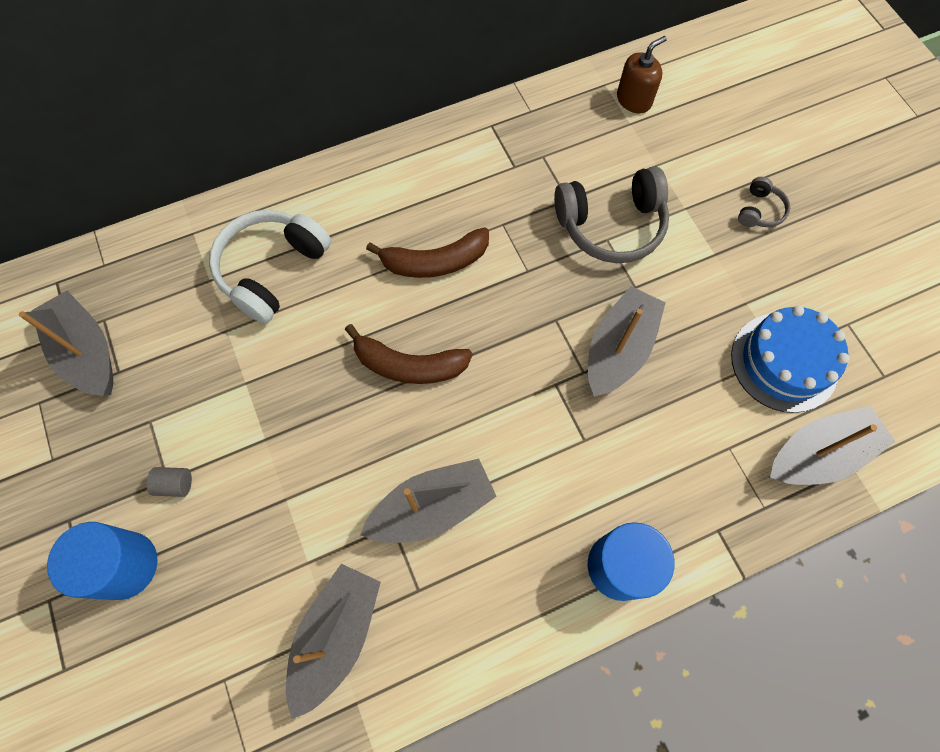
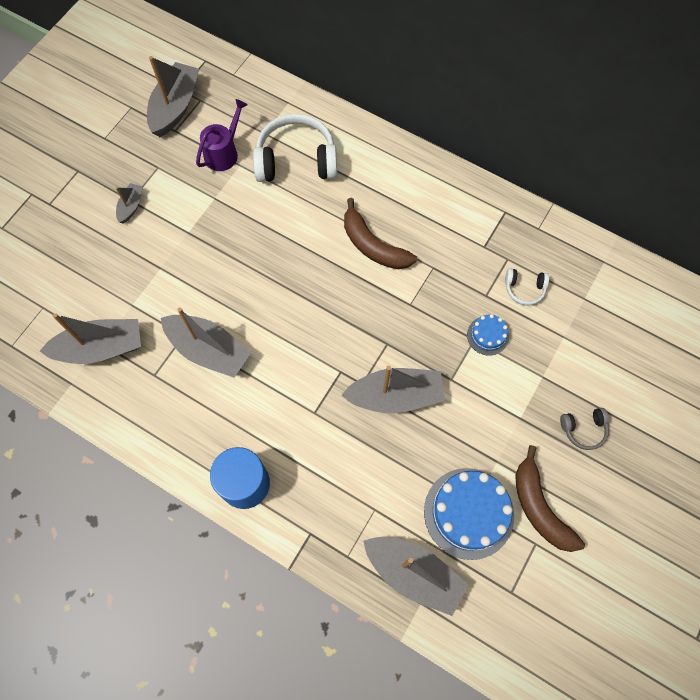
camera: 55 degrees right, 0 degrees up
(125, 565) = (71, 215): blue cylinder -> none
(175, 484) = (131, 206): grey cylinder -> grey boat
(196, 337) = (224, 153): none -> purple watering can
(408, 365) = (290, 277): brown banana -> brown banana (539, 507)
(585, 163) = (524, 289): none -> white headphones
(611, 225) = (487, 335): grey headphones -> blue cake
(634, 100) = (607, 289): brown soap dispenser -> none

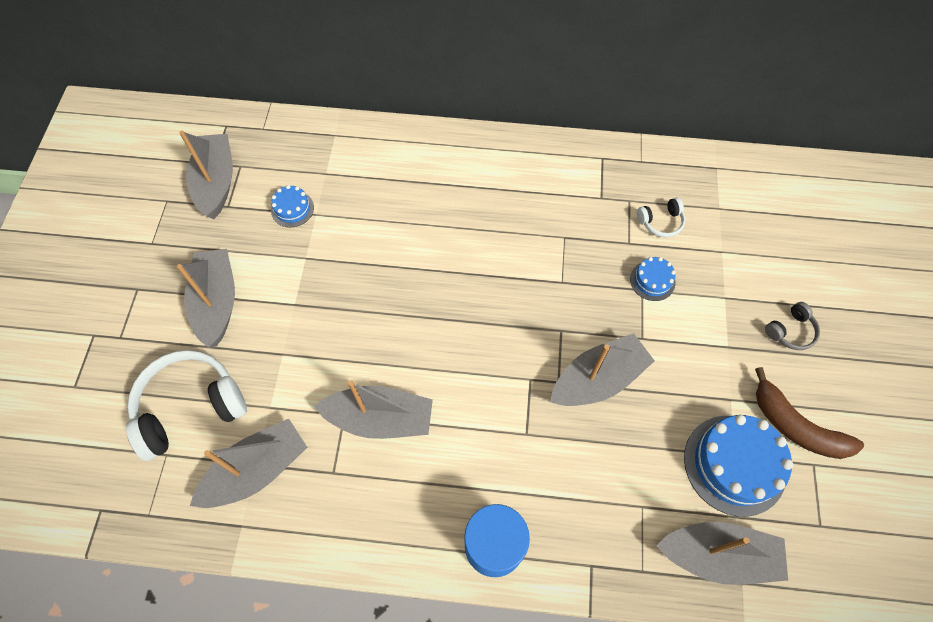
camera: 25 degrees left, 5 degrees down
(131, 206) = (217, 302): grey boat -> grey boat, size x2.01
(224, 153) = (292, 209): purple watering can -> blue cake
(296, 160) = (372, 187): white headphones -> white headphones (190, 407)
(373, 245) = (494, 240): brown banana -> none

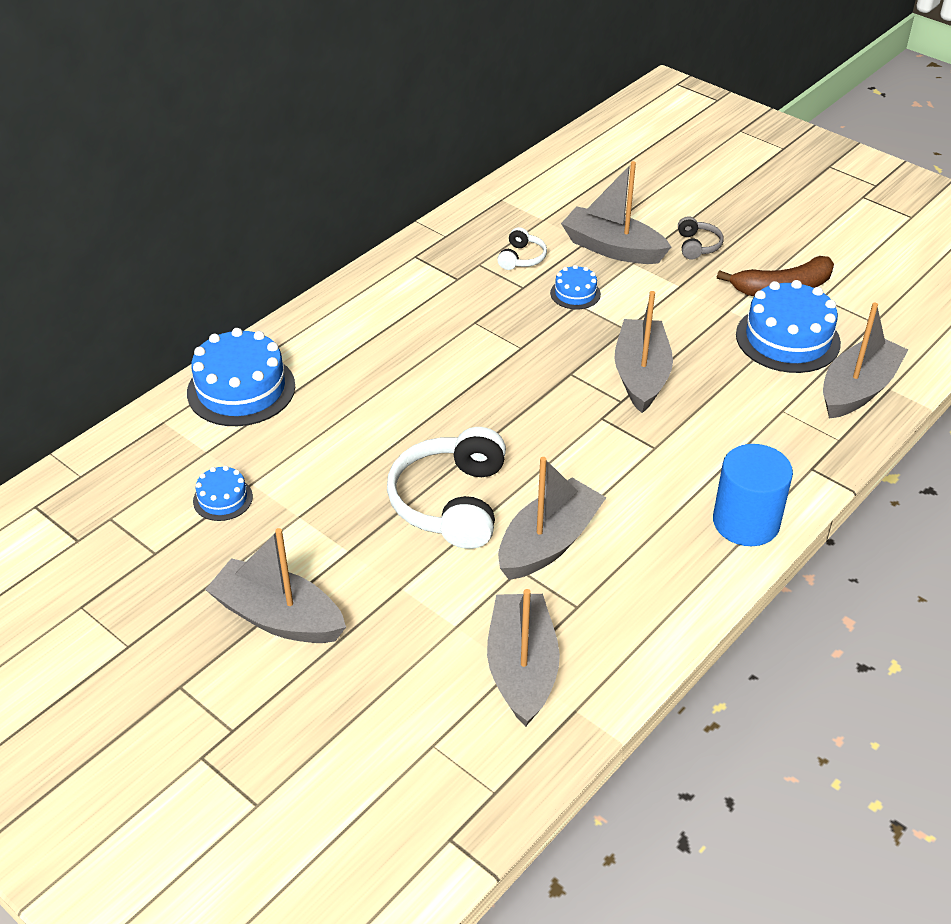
camera: 55 degrees left, 20 degrees down
(190, 407) = (392, 698): white headphones -> white headphones (451, 502)
(216, 182) = (109, 549): grey boat -> grey boat (612, 248)
(392, 153) = (241, 389): none -> blue cake

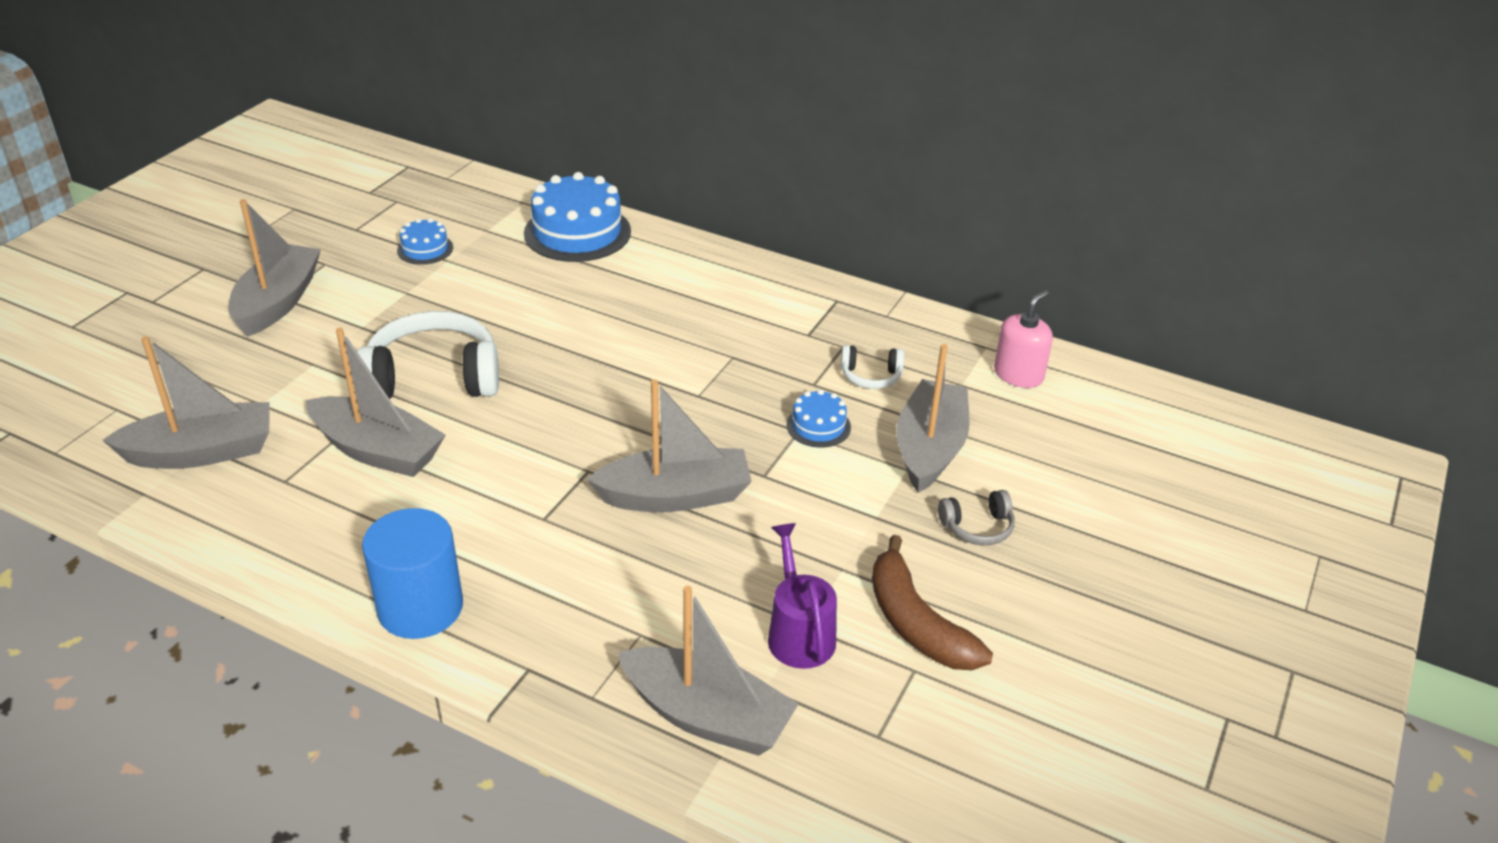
camera: 75 degrees right, 5 degrees down
(539, 193) = (1018, 375): none -> pink soap dispenser
(787, 339) = (799, 633): blue cake -> purple watering can

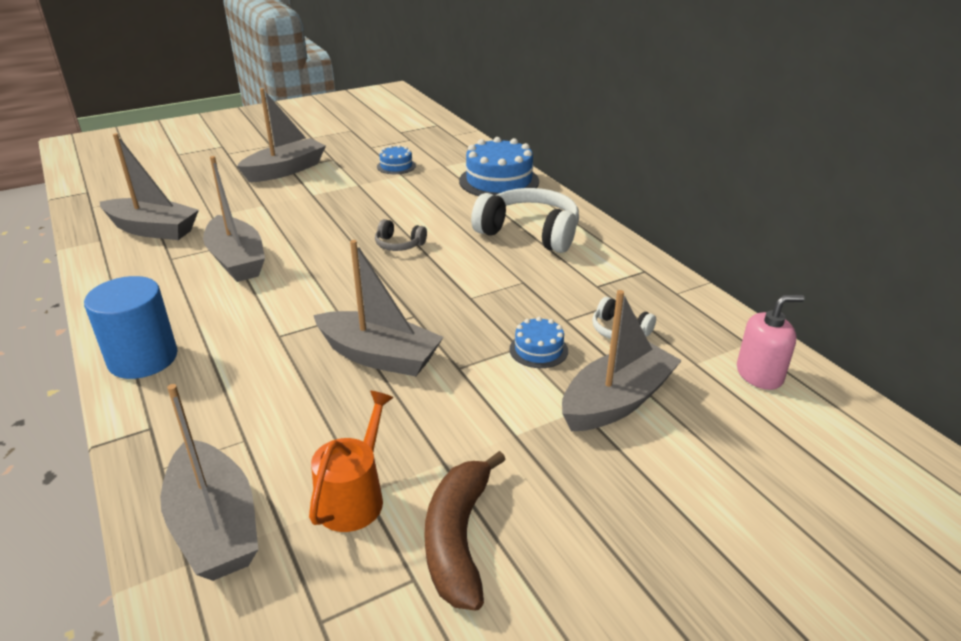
camera: 35 degrees right, 5 degrees down
(433, 378) = (316, 232): white headphones -> white headphones (529, 233)
(799, 633) = (354, 497): purple watering can -> orange watering can
(977, 527) = (598, 483): grey headphones -> grey headphones (399, 245)

